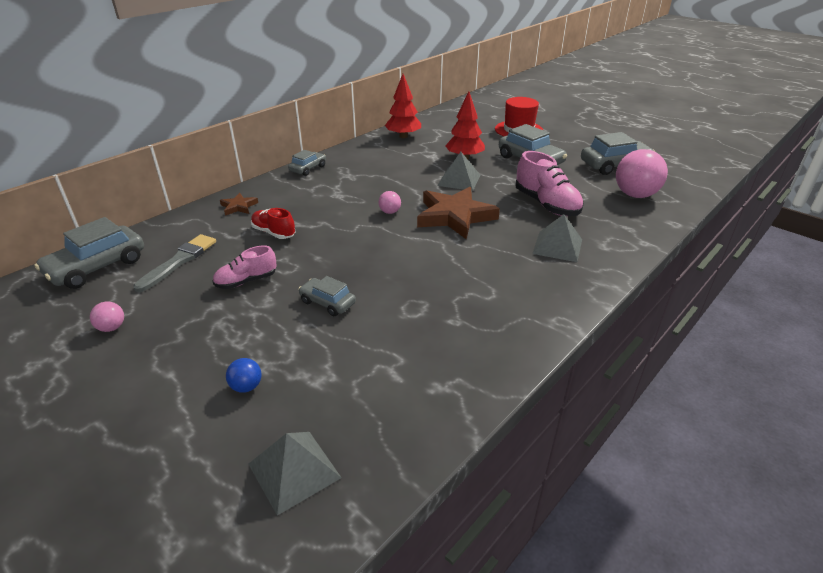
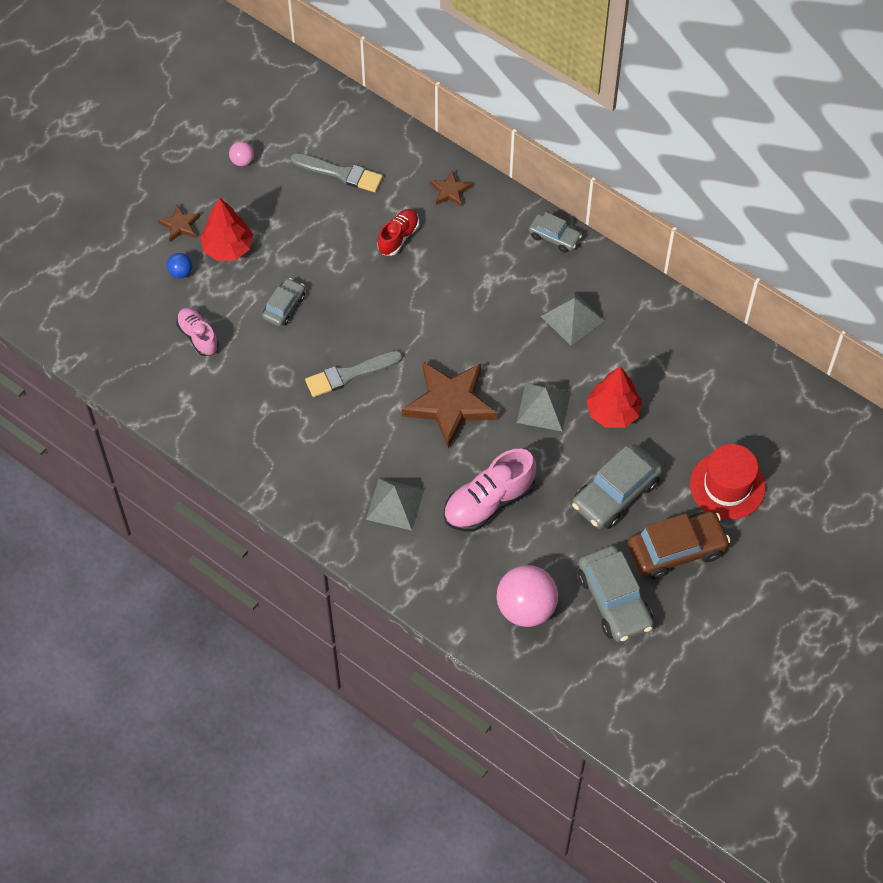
camera: 85 degrees right, 25 degrees up
(97, 267) = (326, 113): grey car -> none
(172, 385) = (180, 225): none -> brown star
(246, 281) = (312, 236): pink shoe -> pink shoe (198, 336)
(294, 470) = (108, 319): grey pyramid -> grey pyramid (572, 318)
(390, 212) = (453, 338): pink ball -> none
(403, 136) = (677, 333): red tree -> red tree (228, 248)
(419, 264) = (350, 374): none -> grey brush
(569, 145) = (676, 550): none -> brown car

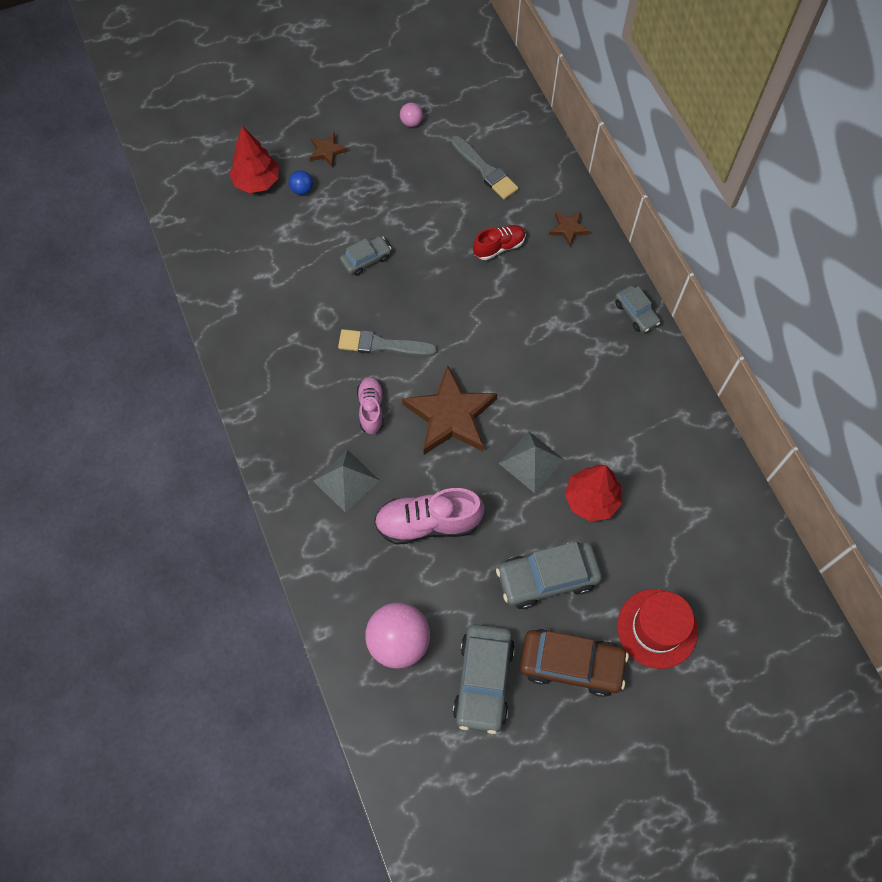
camera: 30 degrees right, 5 degrees up
(198, 336) = (280, 249): pink shoe -> pink shoe (371, 409)
(228, 248) = (352, 188): red tree -> red tree (257, 182)
(572, 318) = (607, 394): grey pyramid -> none

